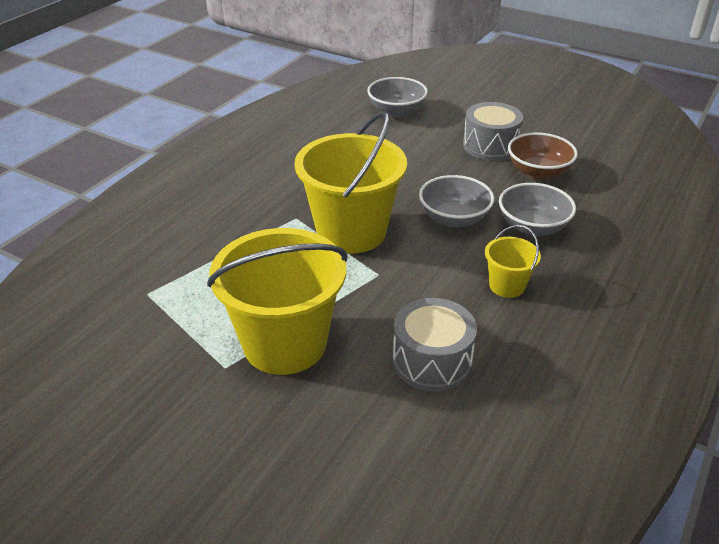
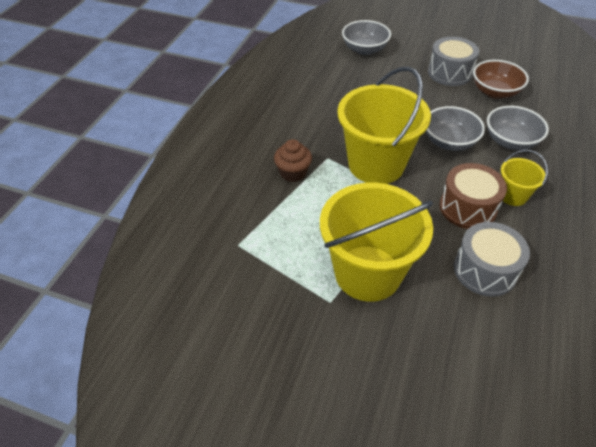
camera: 10 degrees left, 10 degrees up
(247, 228) = (293, 173): none -> brown cupcake
(442, 291) = (467, 208): none -> brown drum

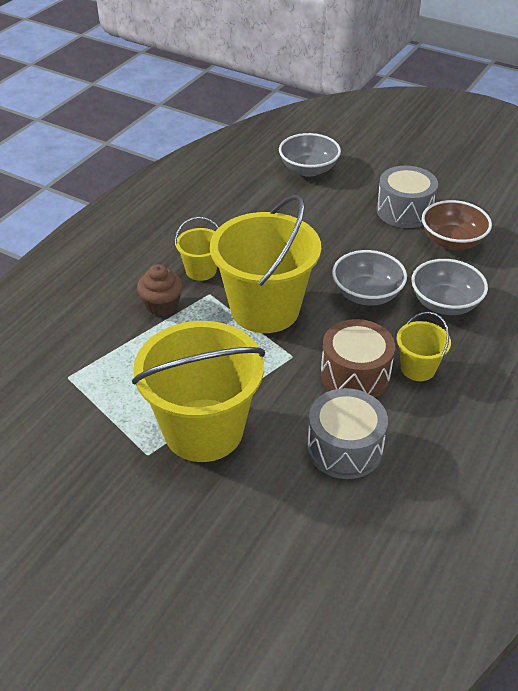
camera: 10 degrees right, 5 degrees down
(313, 140) = (201, 270): none -> yellow bucket

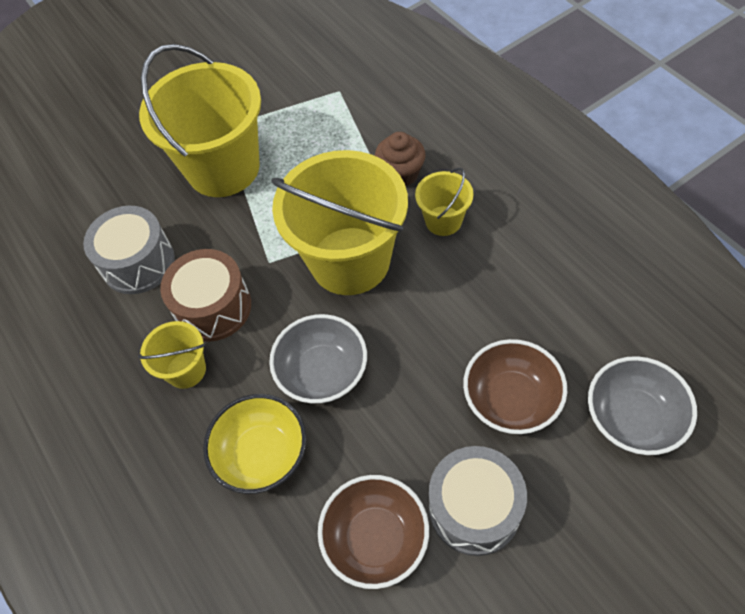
camera: 120 degrees right, 15 degrees up
(327, 211) = (511, 400): none -> brown bowl
(444, 303) = (262, 454): grey bowl -> yellow bowl

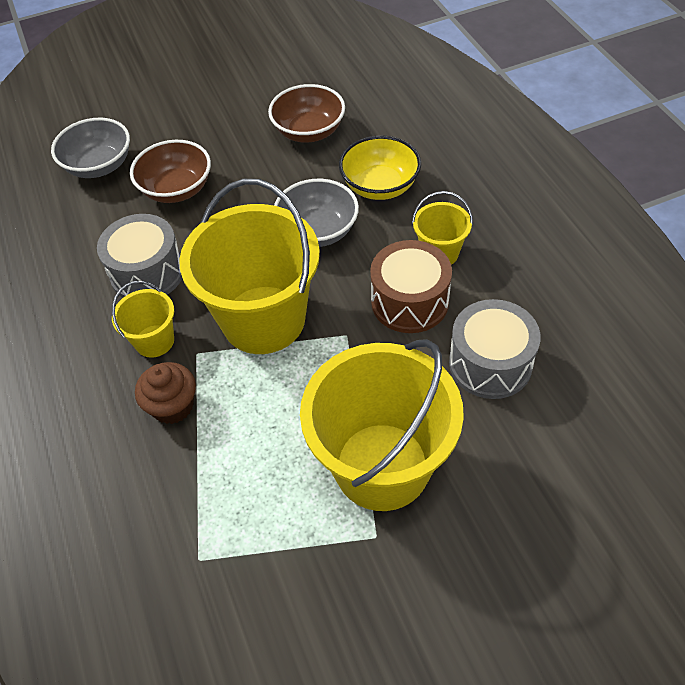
camera: 170 degrees left, 5 degrees down
(474, 508) = (236, 136): grey drum -> grey drum (147, 273)

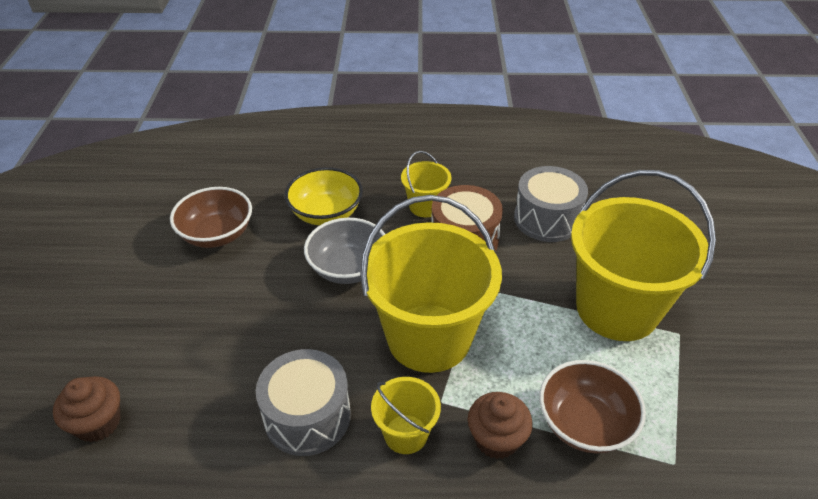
camera: 70 degrees left, 10 degrees down
(99, 166) = (98, 423): grey bowl -> brown cupcake
(177, 189) = (204, 357): brown bowl -> brown bowl (584, 423)

